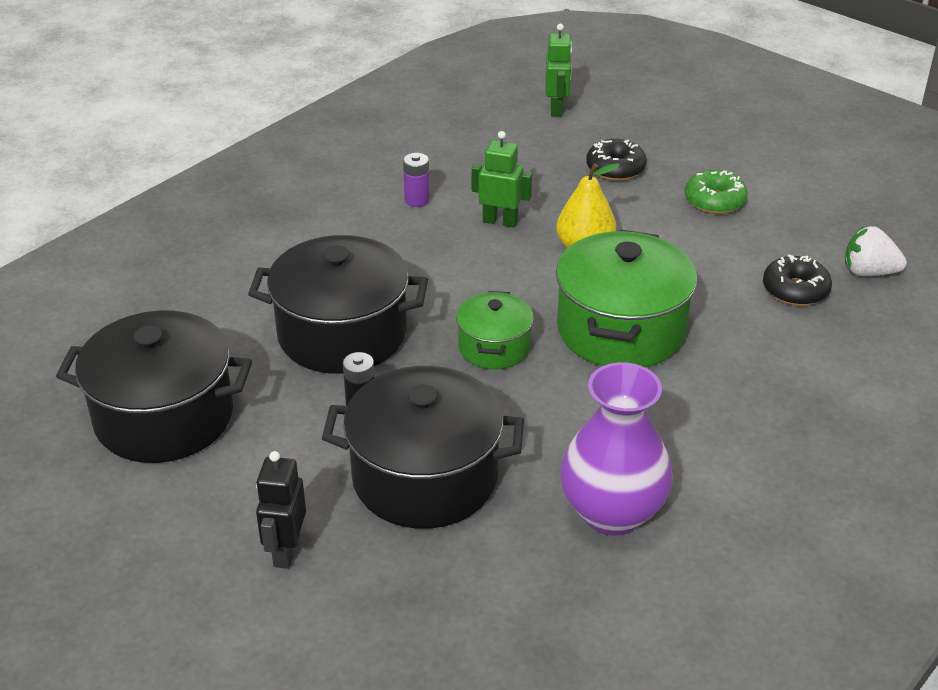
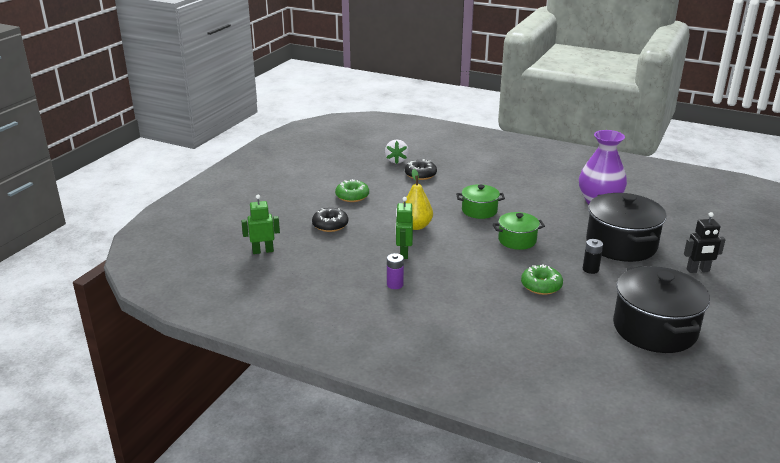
camera: 105 degrees left, 10 degrees down
(342, 334) = (541, 286): black pot -> green donut
(620, 330) = (479, 211): green pot -> green pot, size x0.55

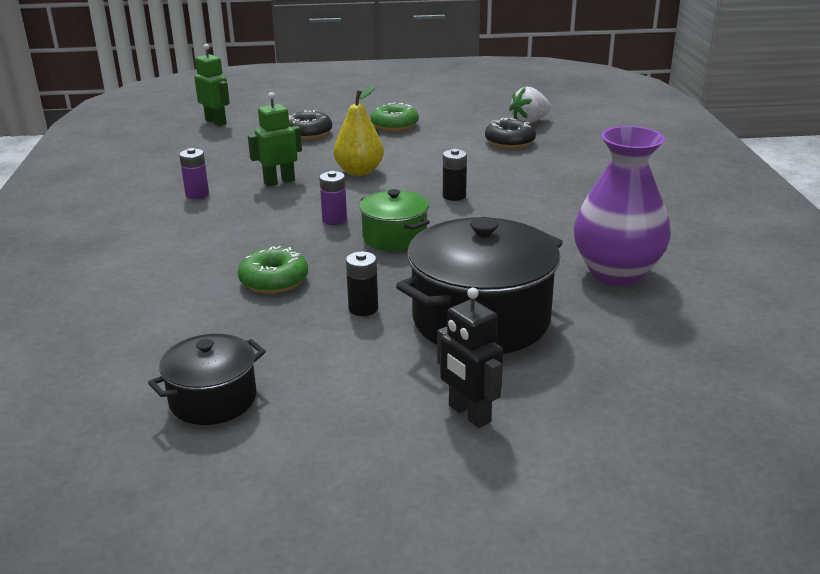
camera: 60 degrees right, 0 degrees up
(478, 250) = (334, 220): none -> purple battery
(479, 211) = (454, 196): green pot -> black battery
(654, 329) = (213, 399): black pot -> black pot, size x0.55

